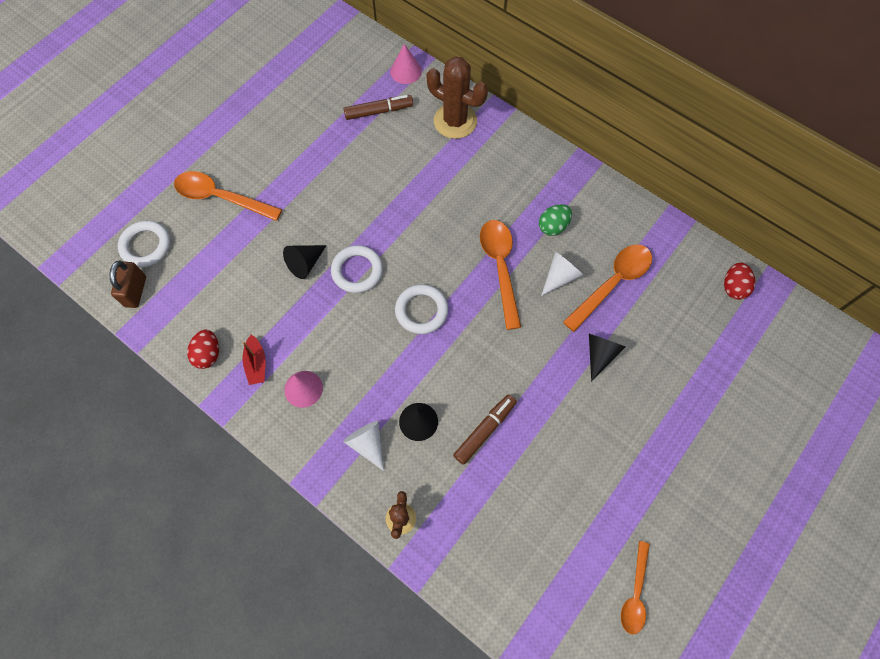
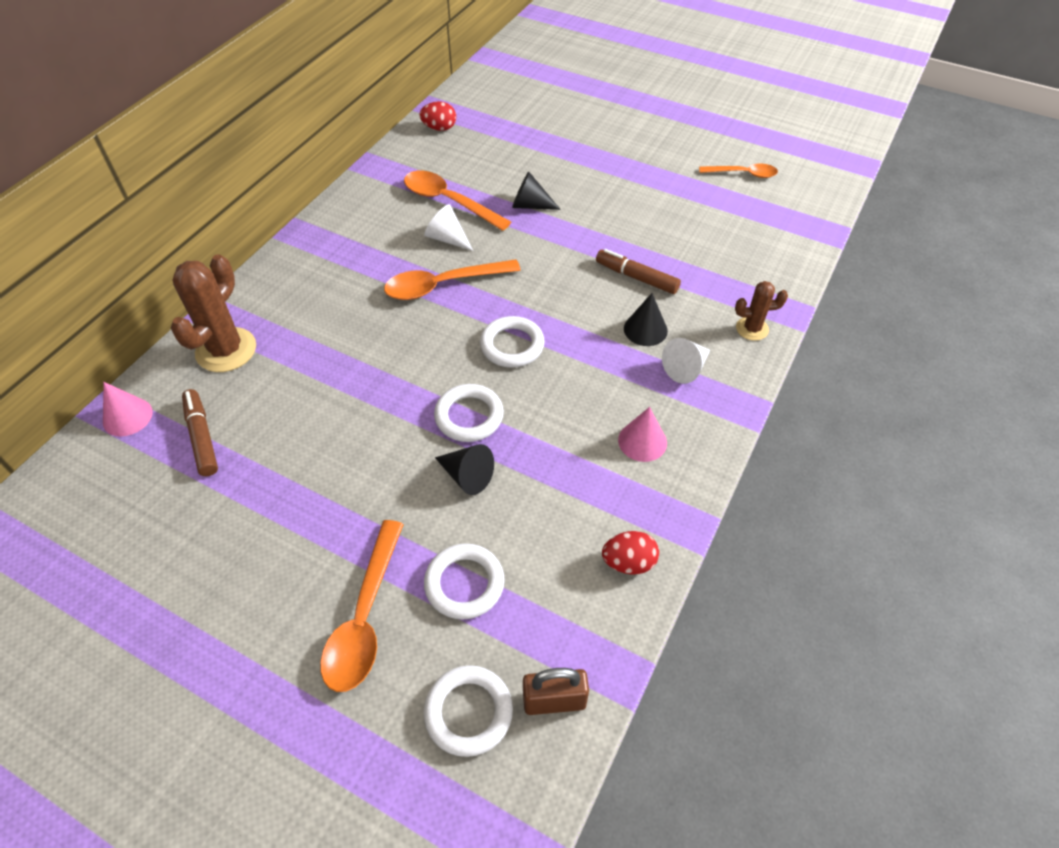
camera: 100 degrees left, 15 degrees down
(225, 253) = (464, 584): none -> white ring
(256, 364) = (625, 500): red boat -> none
(553, 226) = (383, 248): green egg -> none

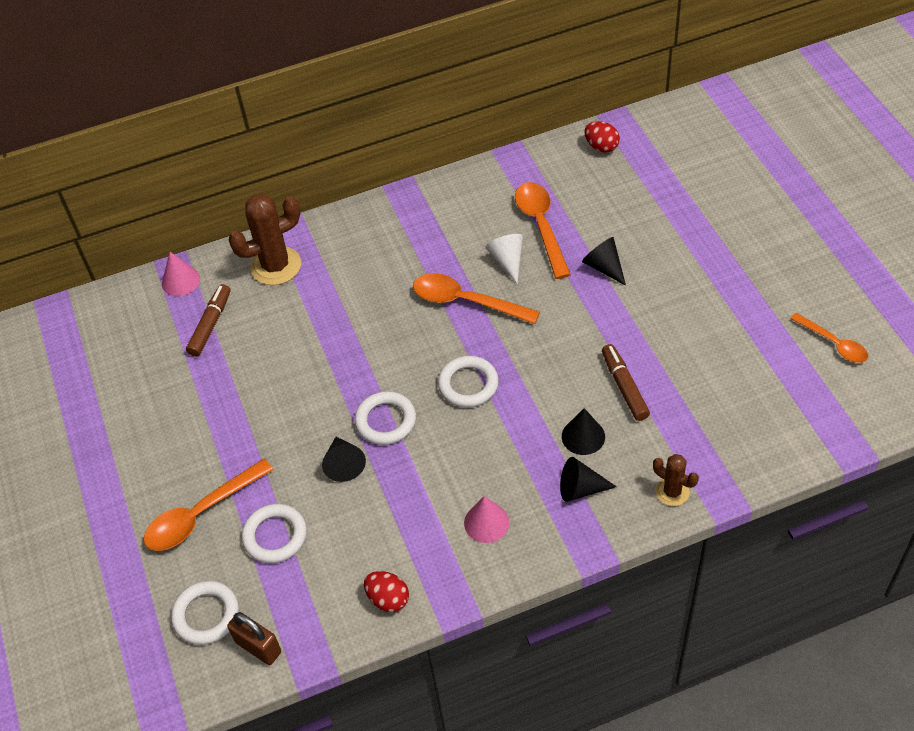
camera: 45 degrees right, 0 degrees up
(686, 368) = (580, 489): white cone -> black cone

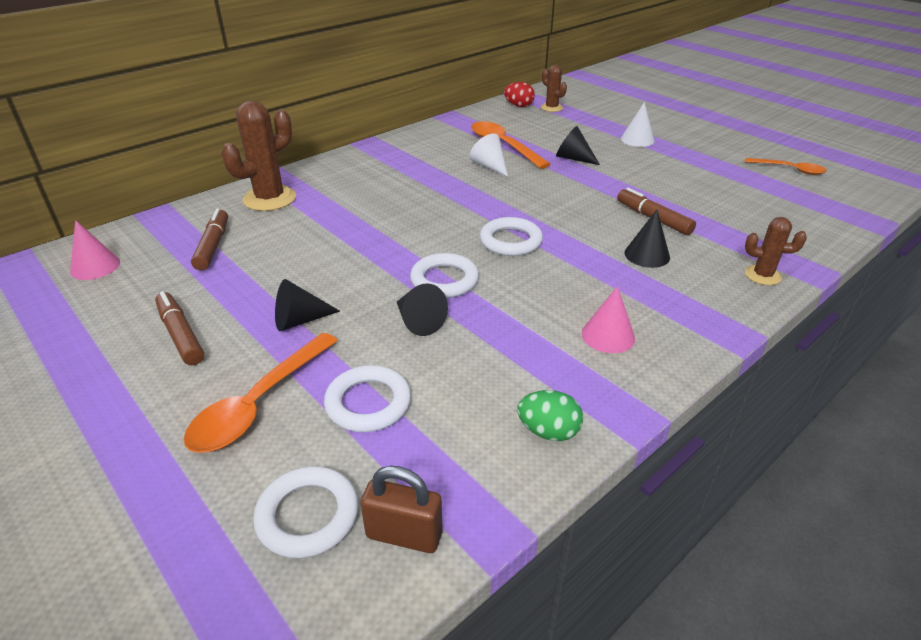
camera: 25 degrees left, 15 degrees down
(163, 428) = (181, 335): none -> brown marker
(181, 281) = (168, 222): pink cone -> pink cone (95, 266)
(388, 599) = (548, 431): red egg -> green egg
(466, 301) = (470, 193): orange spoon -> none
(580, 489) = (678, 290): black cone -> black cone (299, 320)
(638, 159) = (551, 108): none -> brown cactus
(698, 247) = (637, 140): none -> white cone

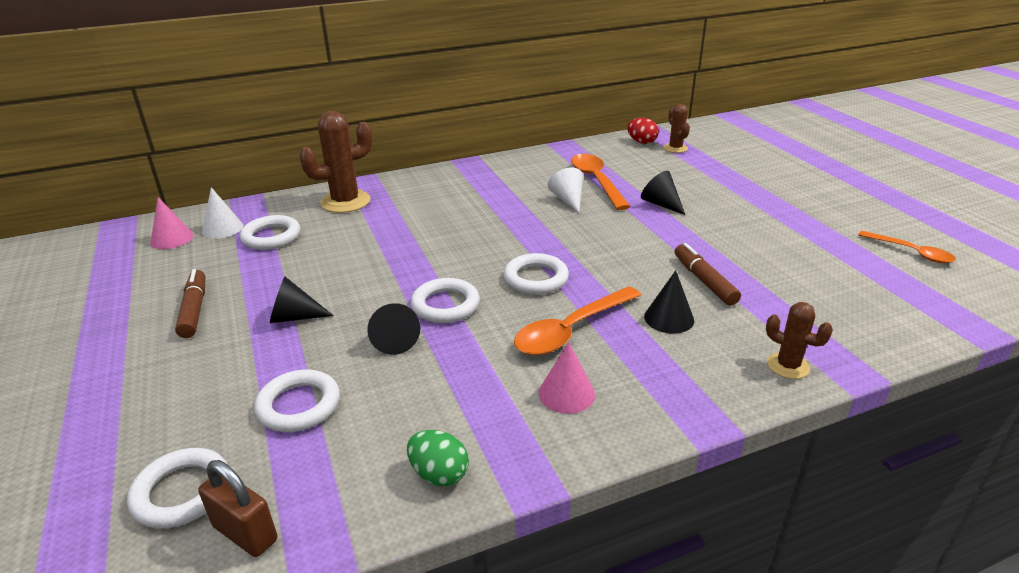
camera: 20 degrees right, 5 degrees down
(213, 246) = (271, 237): brown marker -> white ring
(259, 404) = (212, 384): orange spoon -> orange spoon (571, 330)
(637, 140) = (747, 193): white cone -> white cone (222, 228)

